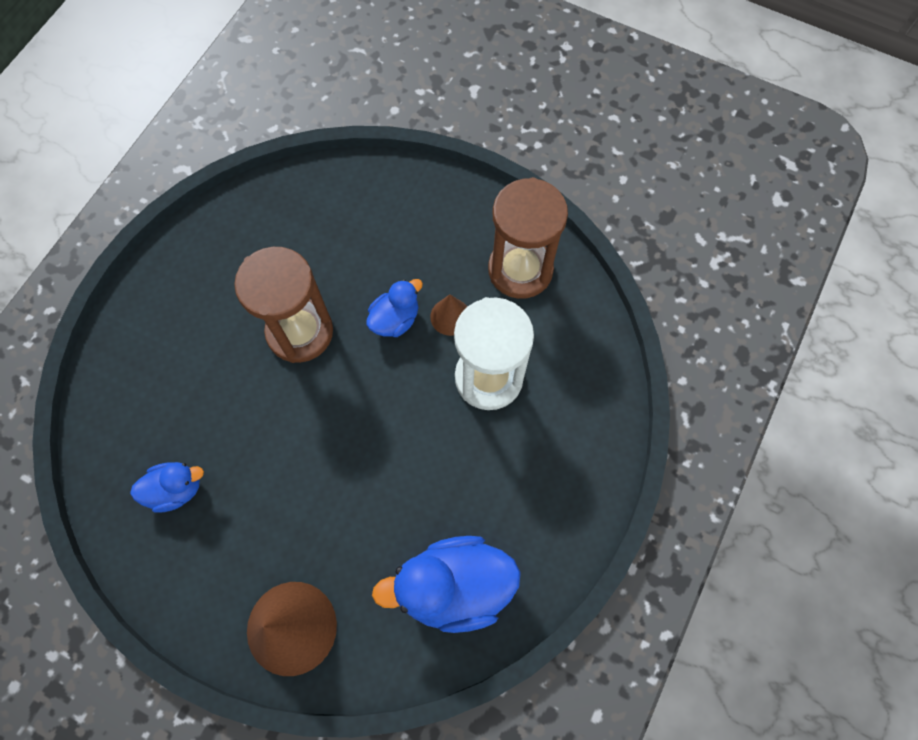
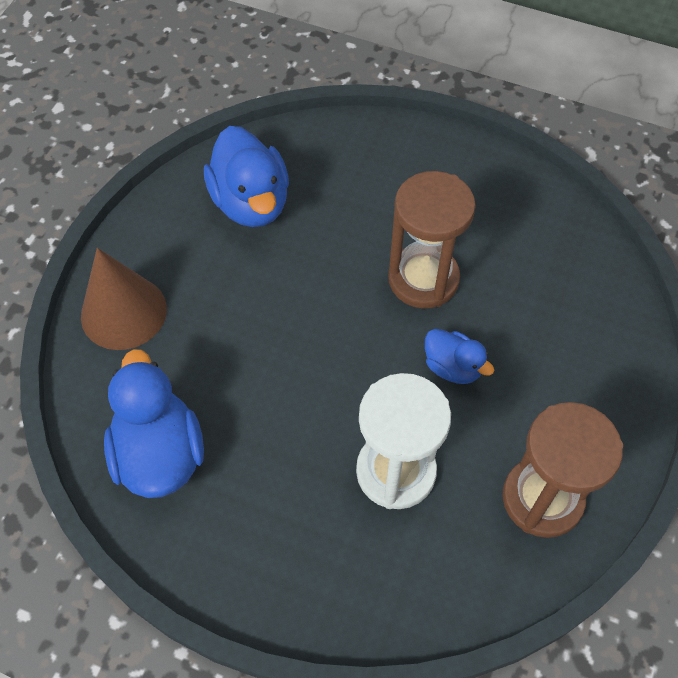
camera: 85 degrees right, 10 degrees down
(176, 489) = (251, 203): blue duck -> blue duck, size x1.79
(450, 316) = (466, 424): brown cone -> none

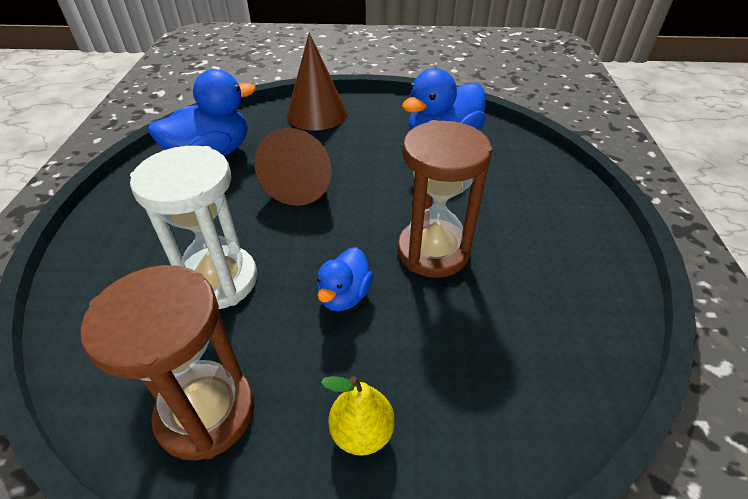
camera: 70 degrees right, 15 degrees down
(266, 362) = (302, 181): none -> brown cone
(587, 392) = (362, 432): none -> yellow pear

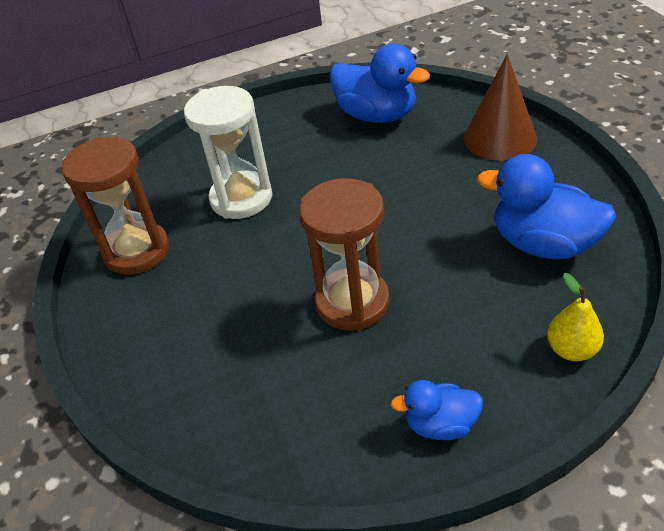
camera: 70 degrees right, 0 degrees up
(302, 181) = (384, 182): brown cone -> none
(344, 296) = (266, 269): blue duck -> blue duck (440, 425)
(362, 432) = (153, 330): yellow pear -> yellow pear (572, 349)

